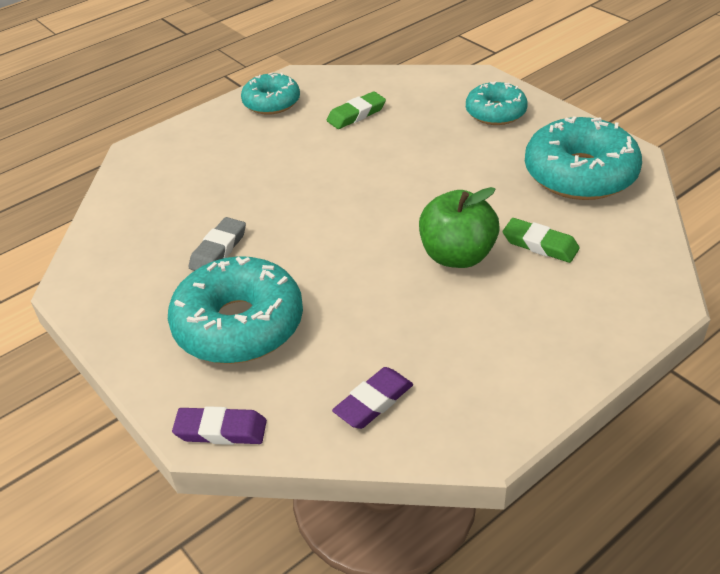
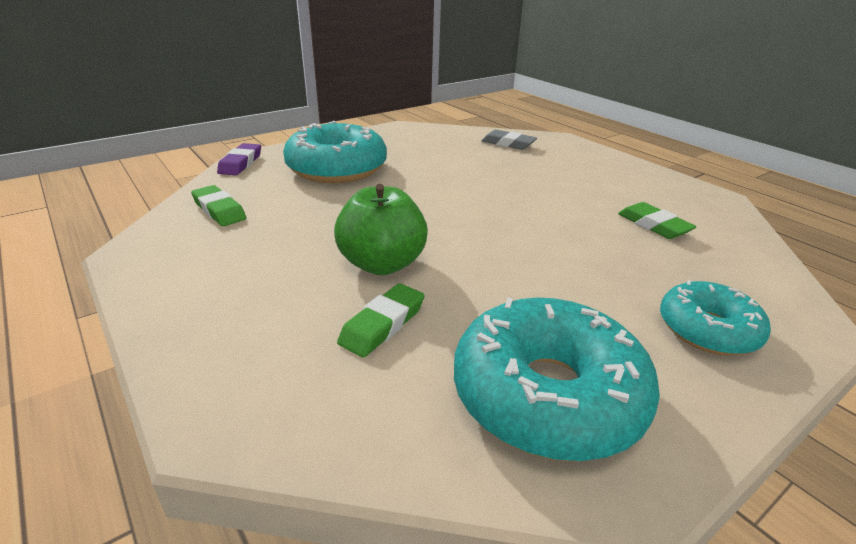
camera: 90 degrees right, 10 degrees down
(218, 250) = (426, 163): grey eraser -> grey eraser (508, 144)
(271, 102) = (657, 185): turquoise donut -> none
(373, 402) = (219, 210): purple eraser -> green eraser

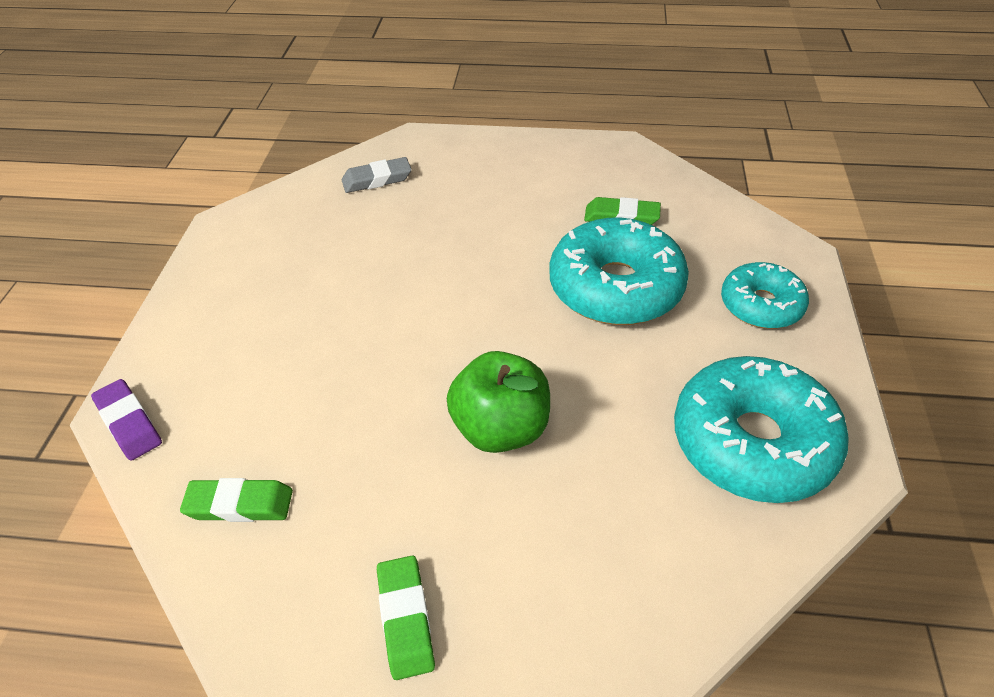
camera: 45 degrees left, 15 degrees up
(337, 169) = (262, 344): turquoise donut -> turquoise donut (615, 287)
(382, 324) = (591, 485): green eraser -> green eraser (405, 619)

